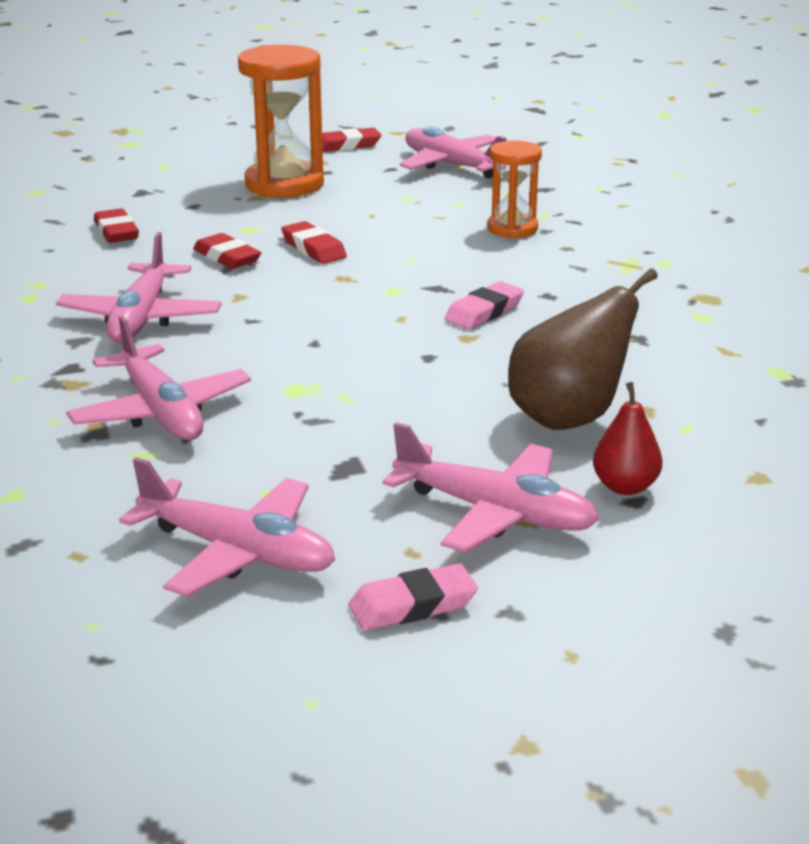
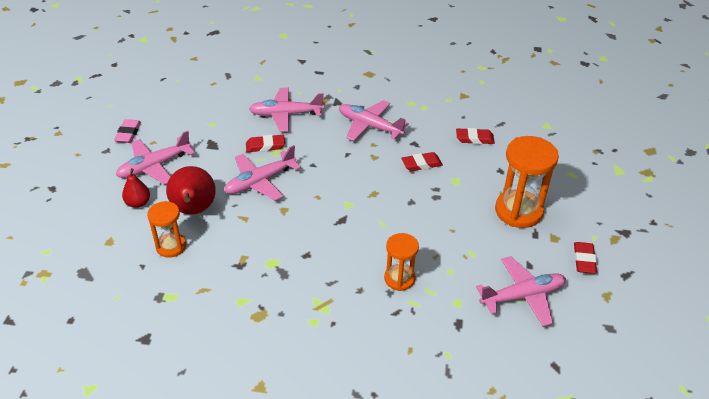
camera: 115 degrees right, 15 degrees up
(238, 552) = (186, 110): pink plane -> pink plane (260, 182)
(313, 249) = (416, 194): red eraser -> red eraser (265, 146)
(484, 312) = (304, 225): pink eraser -> none
(569, 418) = (194, 210): brown pear -> red pear
(683, 408) = (171, 246): none -> orange hourglass

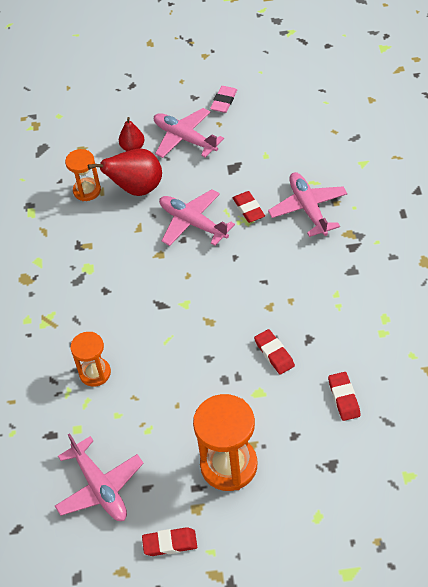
camera: 80 degrees right, 10 degrees up
(128, 133) = (224, 101): pink eraser -> pink eraser turned 60 degrees counterclockwise
(369, 126) = (321, 288): pink plane -> none

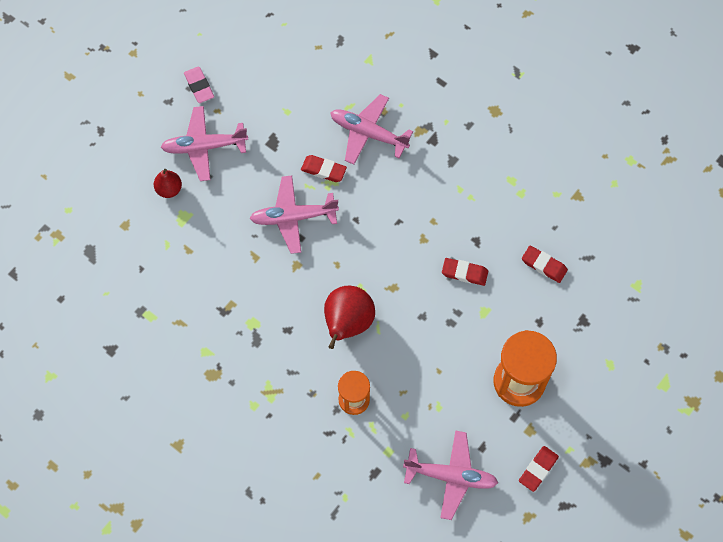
camera: 50 degrees left, 15 degrees up
(87, 190) = (175, 258): orange hourglass -> none
(136, 189) = (214, 224): red pear -> red pear (347, 323)

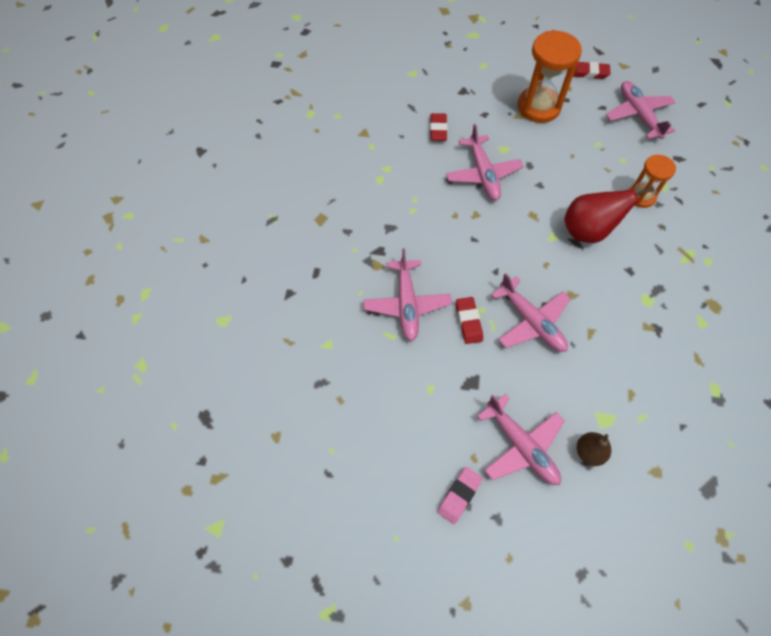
camera: 120 degrees left, 5 degrees down
(169, 189) = (589, 452): red pear -> brown pear
(464, 273) = (483, 174): red eraser -> pink plane

